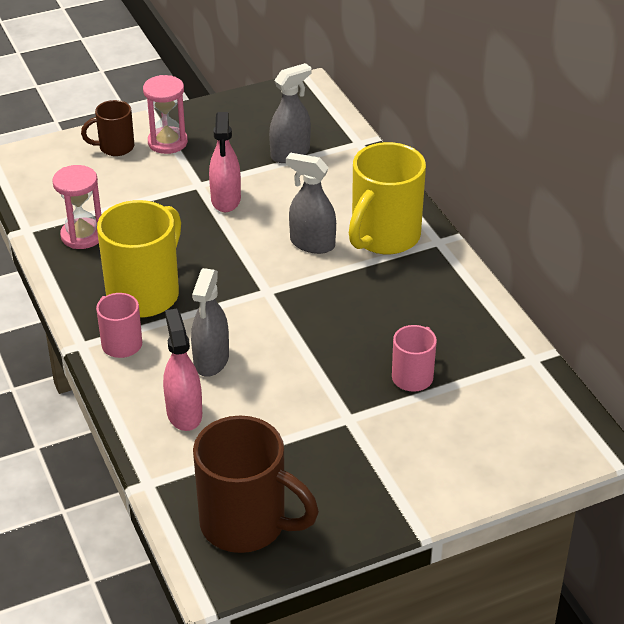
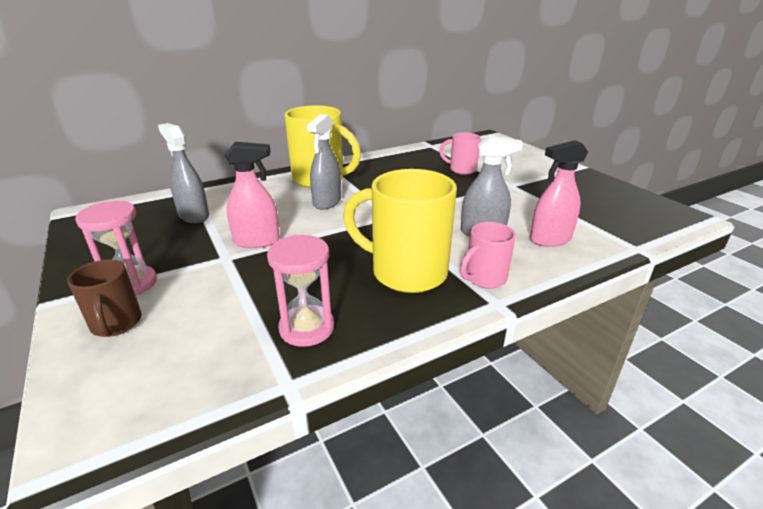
camera: 95 degrees left, 10 degrees down
(246, 524) = (632, 210): brown mug -> none

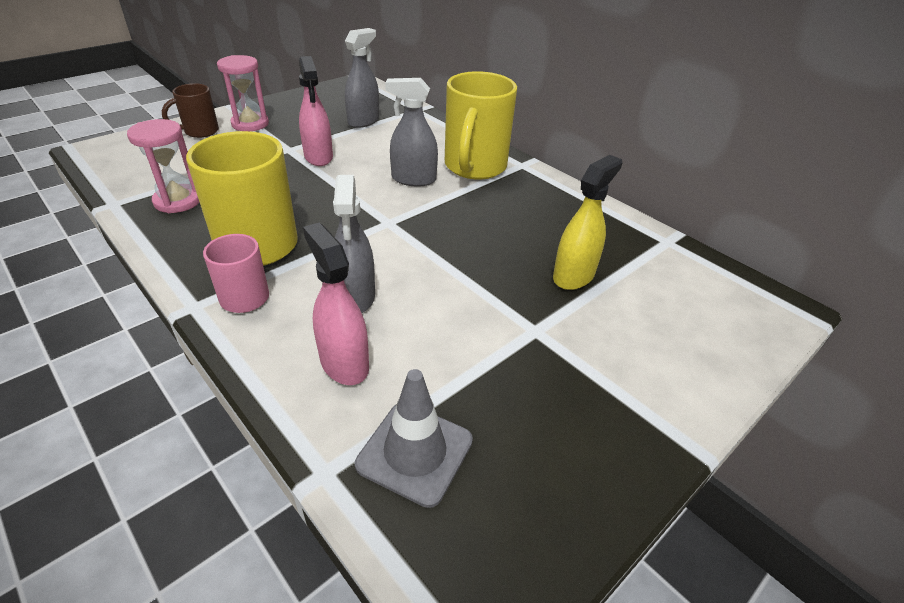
camera: 75 degrees right, 10 degrees up
(461, 170) = (573, 276): pink mug -> yellow spray bottle
(611, 223) = (415, 452): none -> grey traffic cone

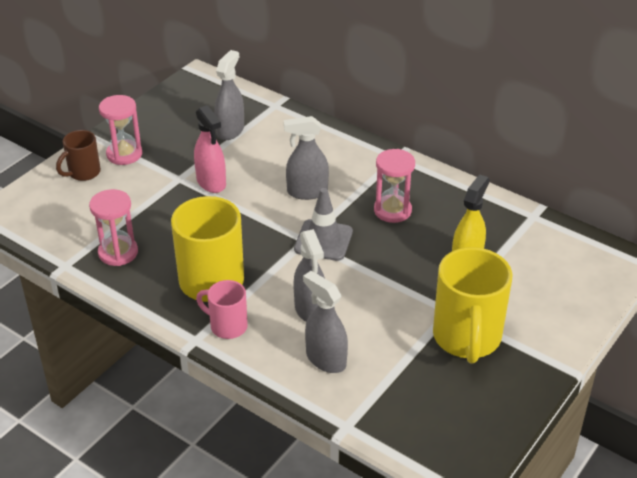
camera: 10 degrees left, 0 degrees up
(344, 363) = (325, 359): pink spray bottle -> grey spray bottle
(415, 452) = (396, 404): grey traffic cone -> grey traffic cone (323, 240)
(474, 167) = (355, 168): yellow mug -> yellow mug (467, 338)
(500, 210) = (392, 210): none -> pink hourglass

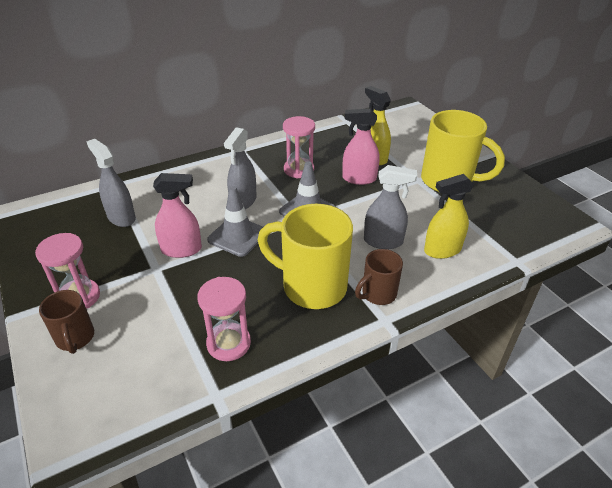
camera: 65 degrees left, 0 degrees up
(227, 326) = (378, 294): pink mug -> brown mug
(251, 208) = (237, 236): none -> grey traffic cone
(325, 359) = (442, 250): grey spray bottle -> yellow spray bottle
(412, 261) = (359, 178): none -> pink spray bottle

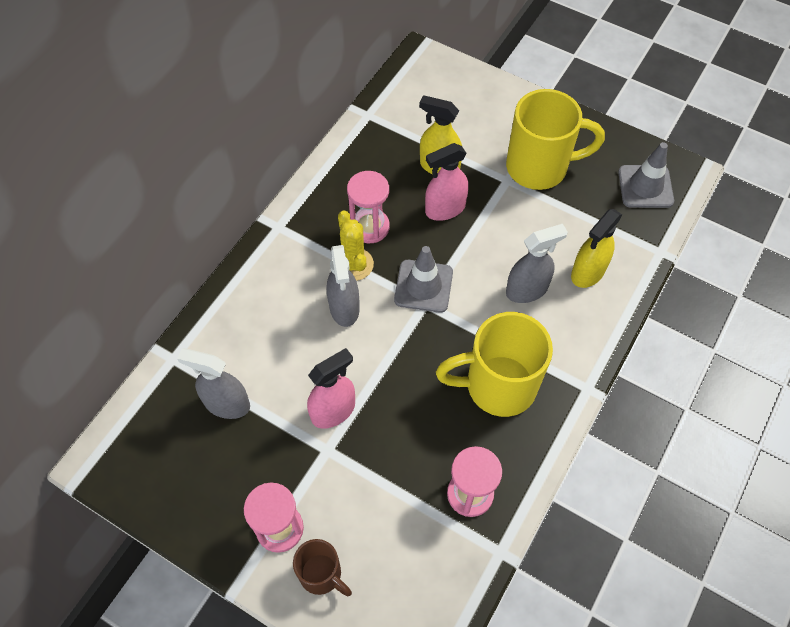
camera: 30 degrees left, 20 degrees up
(237, 236) = (377, 361): grey traffic cone -> grey traffic cone (645, 187)
(271, 183) = (354, 264): none -> yellow cactus
(378, 294) = (563, 361): brown mug -> none

